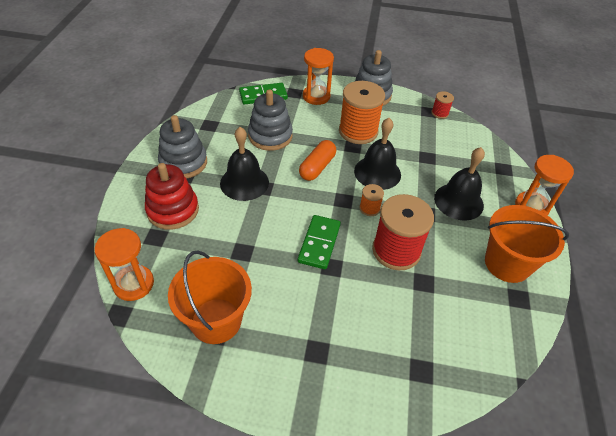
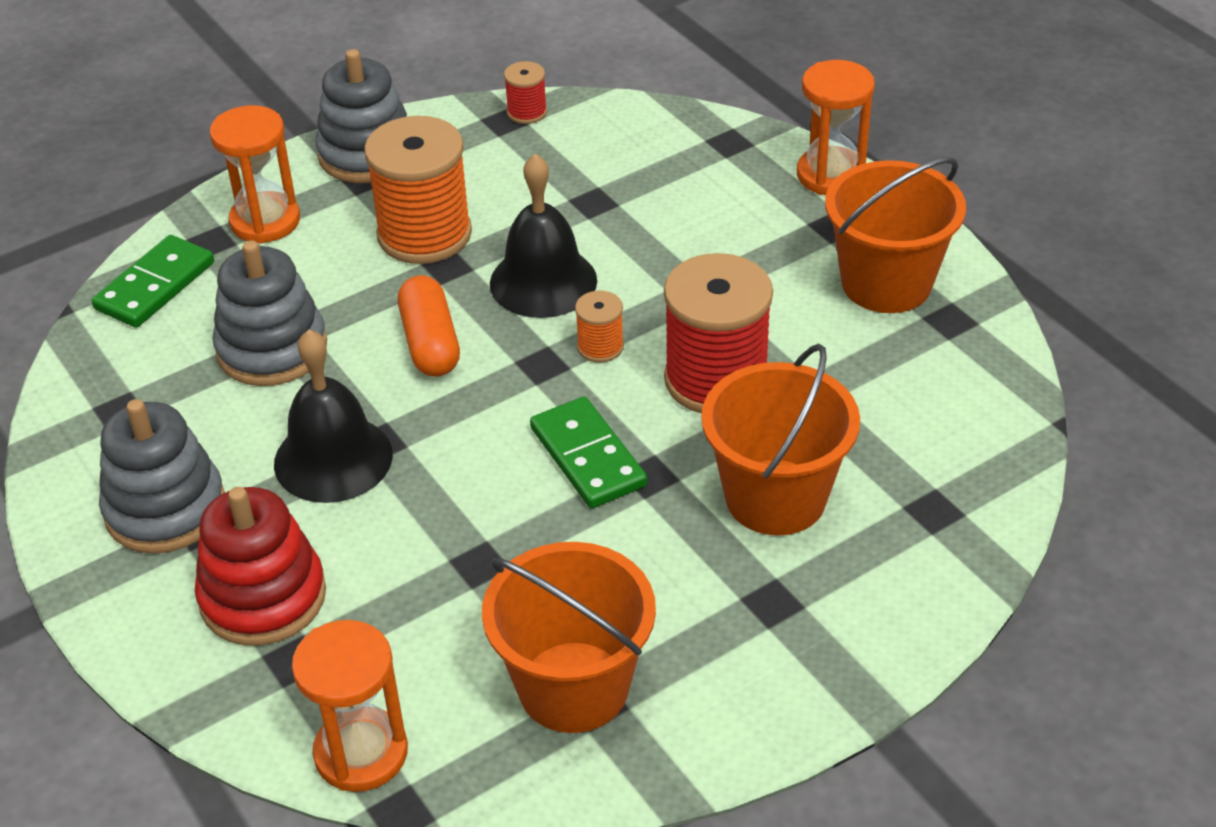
camera: 40 degrees left, 5 degrees down
(365, 312) = (775, 497): none -> orange bucket
(458, 201) = (721, 240): black bell -> none

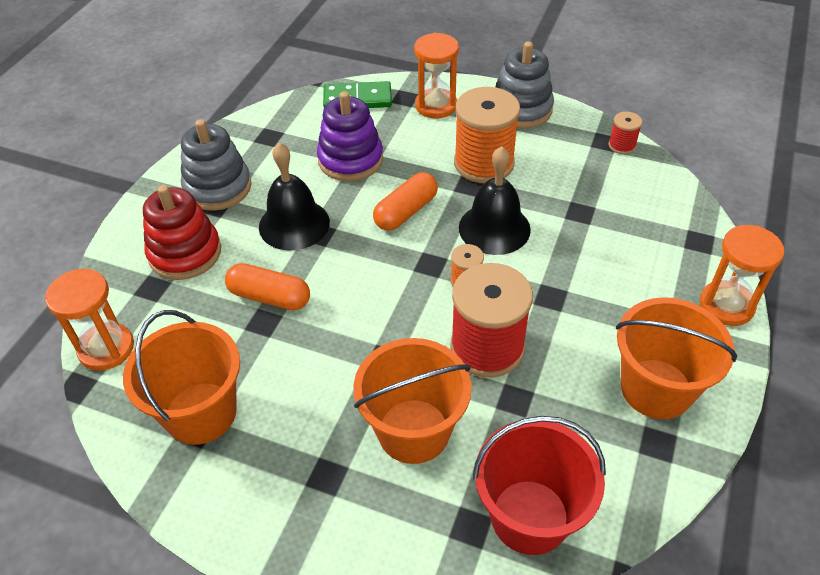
camera: 55 degrees right, 5 degrees up
(272, 349) = (350, 160): grey stacking toy -> purple stacking toy
(442, 539) = (269, 297): none -> orange capsule
(587, 457) = (375, 323): green domino -> none
(957, 458) = (529, 516): none -> red bucket

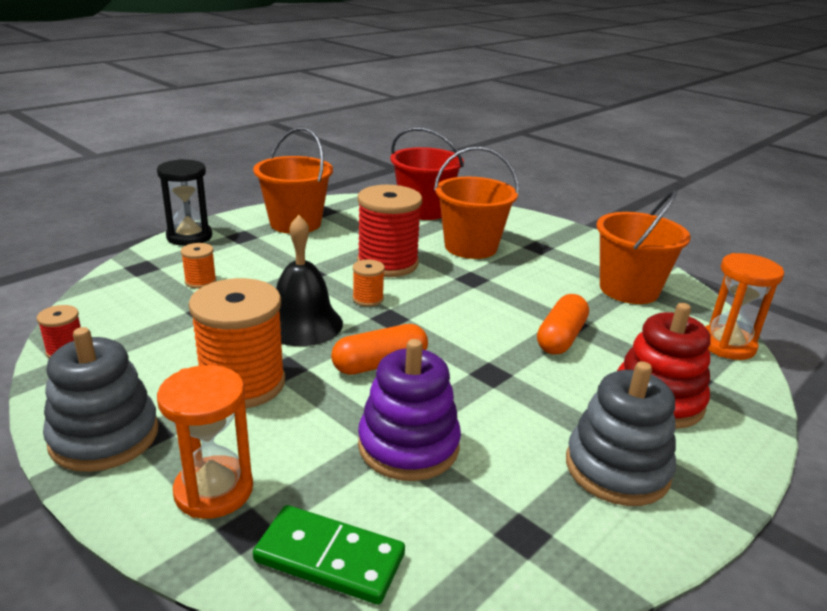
camera: 160 degrees left, 20 degrees down
(269, 297) = (560, 337): orange capsule -> orange capsule turned 75 degrees clockwise
(294, 224) = (517, 391): black bell -> none
(627, 243) = (200, 281): none -> orange spool
(726, 305) = (189, 237): orange hourglass -> black hourglass

